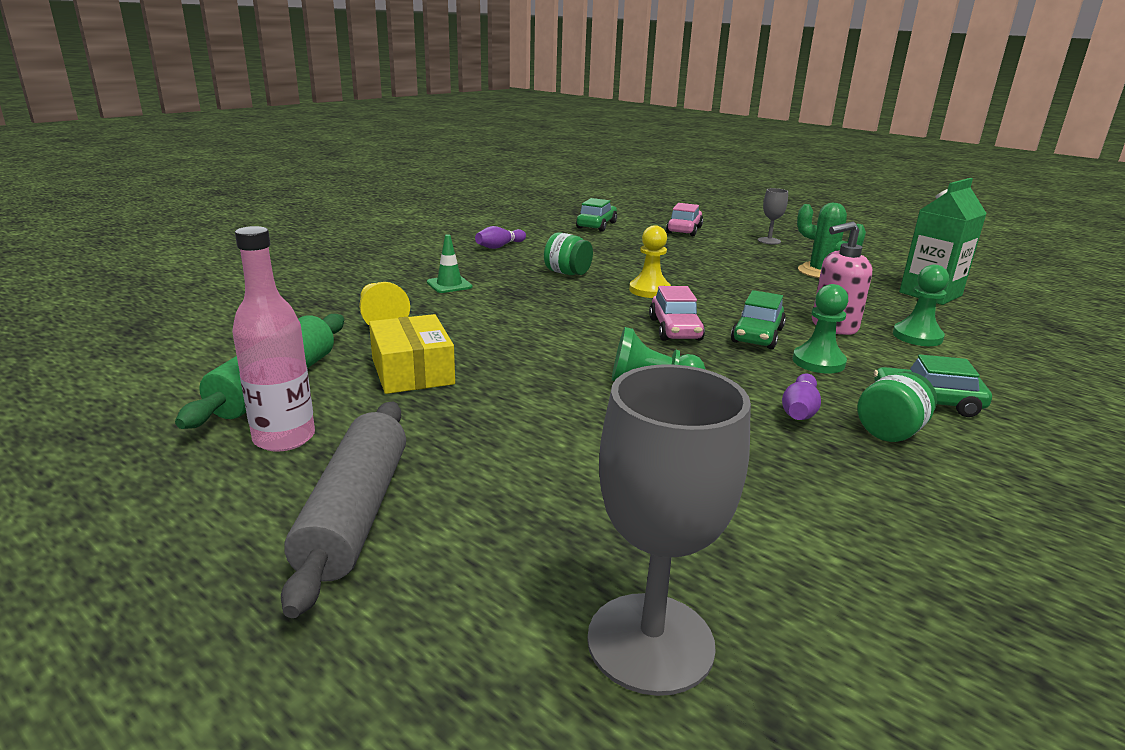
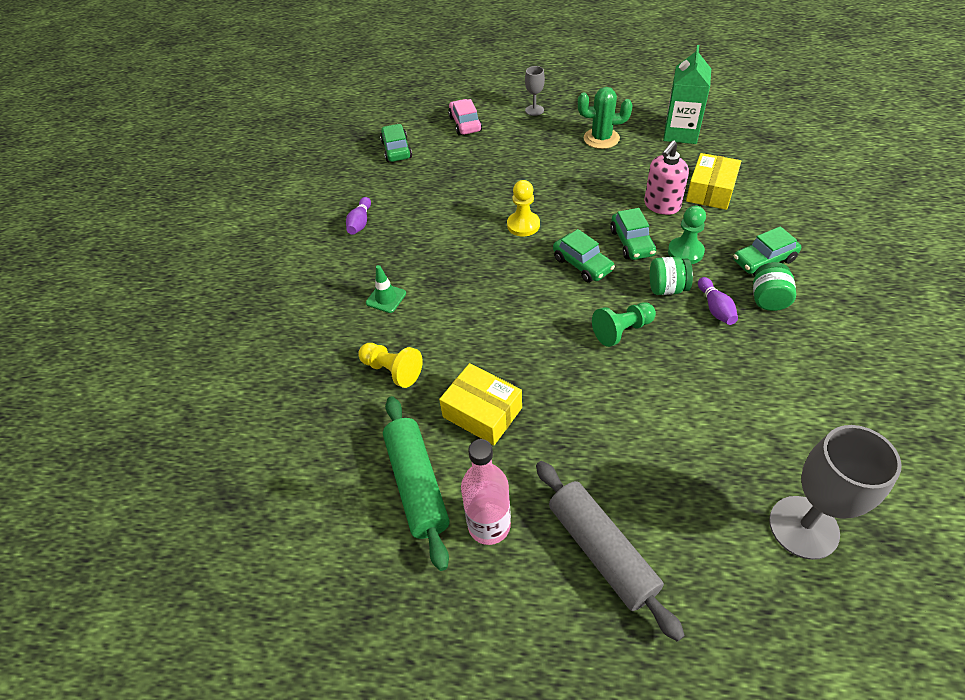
camera: 30 degrees left, 25 degrees up
(567, 273) = (448, 233): green jar -> green jar (667, 288)
(675, 329) = (582, 264): pink car -> green car
(917, 336) = (710, 191): green pawn -> yellow box

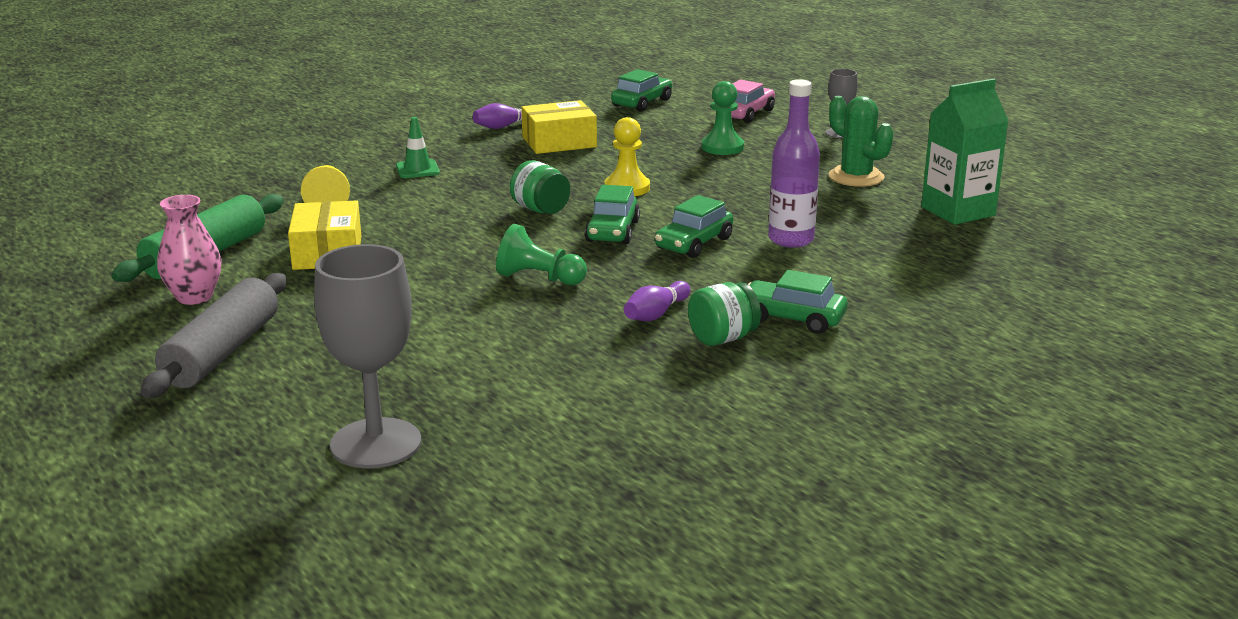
camera: 45 degrees right, 25 degrees down
(489, 525) = (194, 297): pink bottle -> pink vase
(661, 205) = (791, 240): pink soap dispenser -> purple bottle
(667, 288) = (646, 281): green jar -> green jar (540, 210)
(685, 252) = (728, 273): green pawn -> green pawn (722, 147)
(710, 191) = (873, 257): yellow box -> yellow box (559, 142)

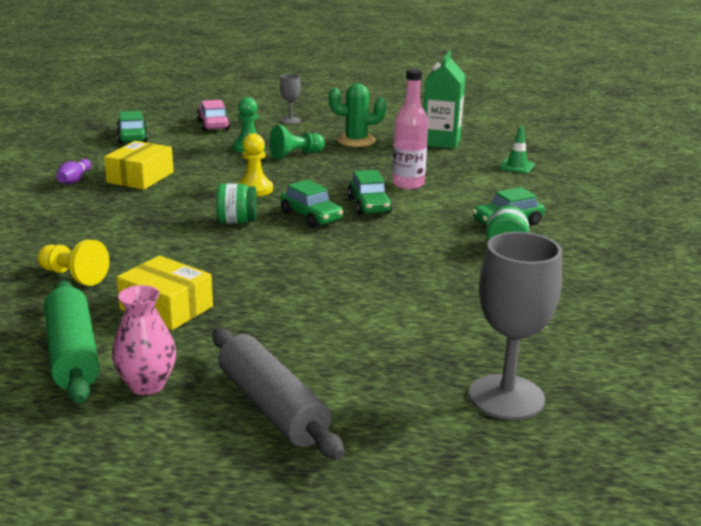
camera: 50 degrees left, 0 degrees up
(417, 169) = (84, 229): green traffic cone -> green traffic cone (517, 166)
(539, 278) = (341, 260): green pawn -> green pawn (295, 155)
(656, 314) = (447, 250): purple bowling pin -> none
(791, 240) = (408, 184): purple bottle -> pink bottle

